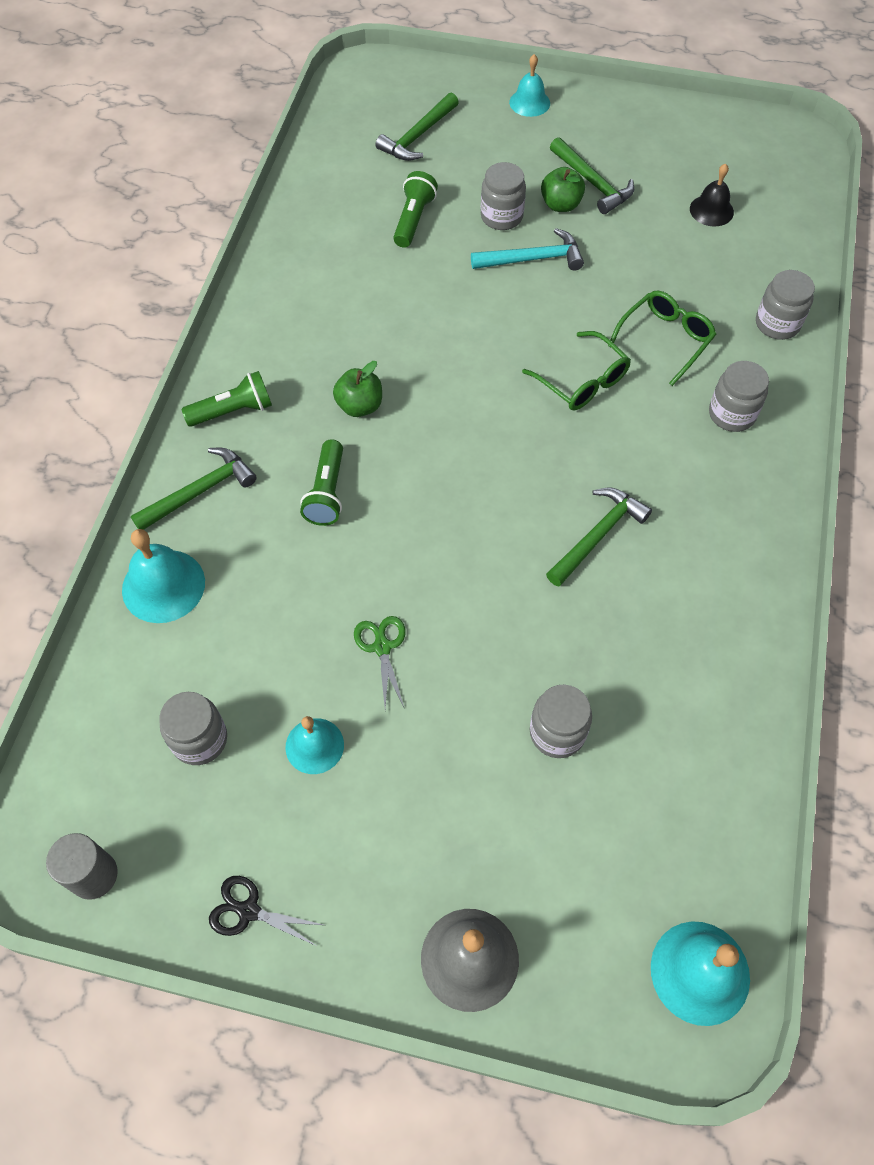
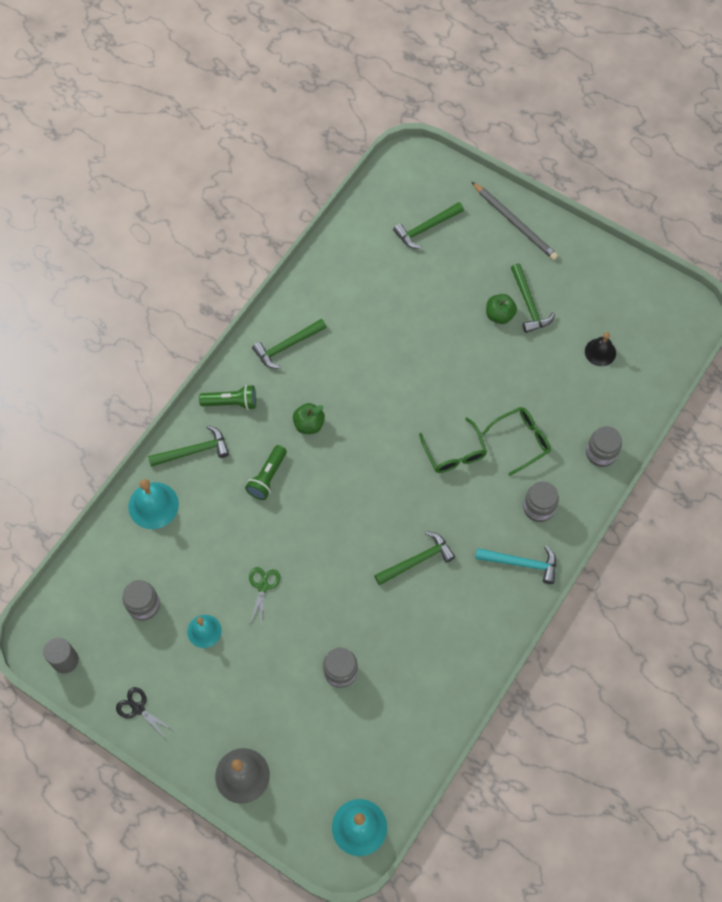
camera: 20 degrees right, 5 degrees up
(287, 318) = (287, 346): none -> green hammer
(413, 219) = (396, 296): green flashlight -> none
(501, 216) = (455, 312): grey jar -> none
(529, 102) = (515, 223): turquoise bell -> grey pencil
(533, 259) = (462, 352): turquoise hammer -> turquoise hammer (521, 563)

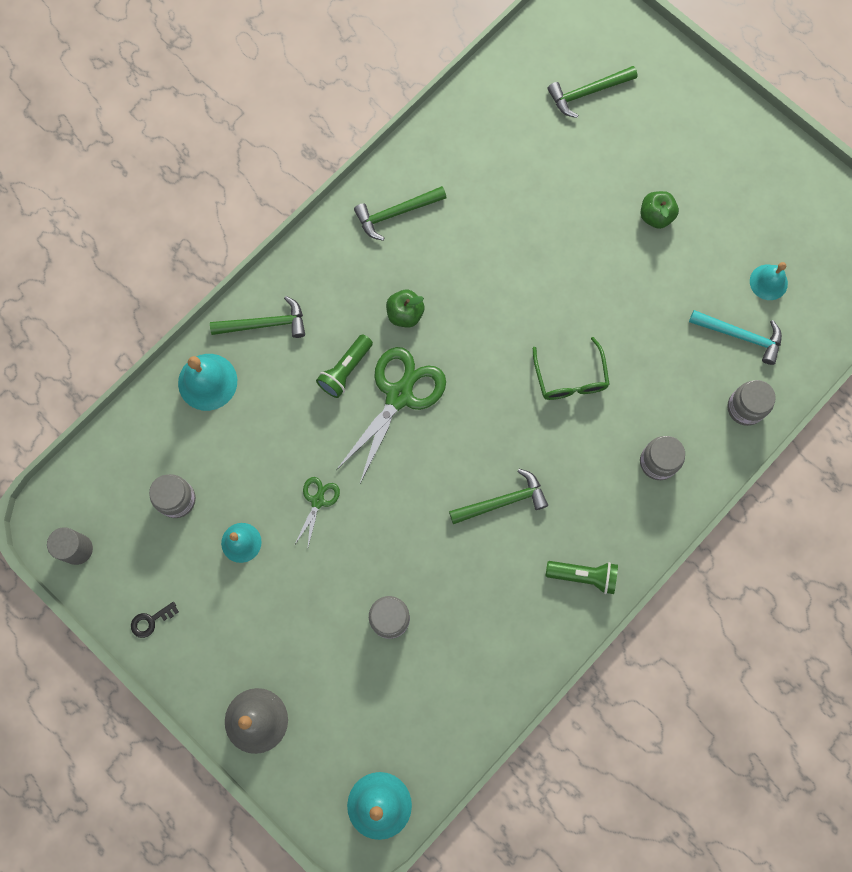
camera: 10 degrees right, 10 degrees up
(138, 708) = (151, 621): black scissors -> black key
(231, 402) = (319, 272): green flashlight -> green flashlight (583, 576)
(315, 490) = (399, 395): none -> green scissors
(515, 223) = (696, 103): grey pencil -> none
(521, 441) = (652, 377): green glasses -> none
(521, 563) = (625, 526): turquoise hammer -> turquoise hammer (740, 336)
(529, 304) = (693, 208): green hammer -> none
(600, 352) = (768, 282): black bell -> turquoise bell

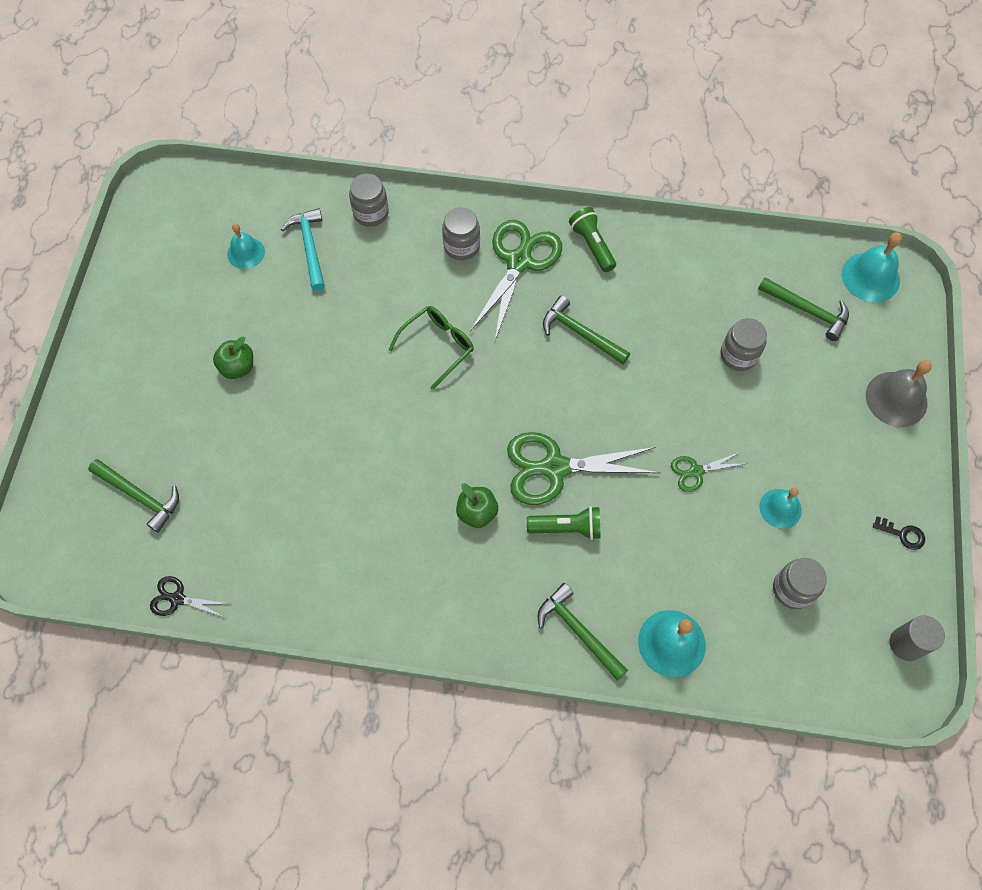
camera: 125 degrees left, 10 degrees down
(396, 213) = (382, 588): green hammer -> green hammer (807, 311)
(487, 78) = (177, 599): none -> black scissors
(609, 500) = (519, 262): none -> green scissors

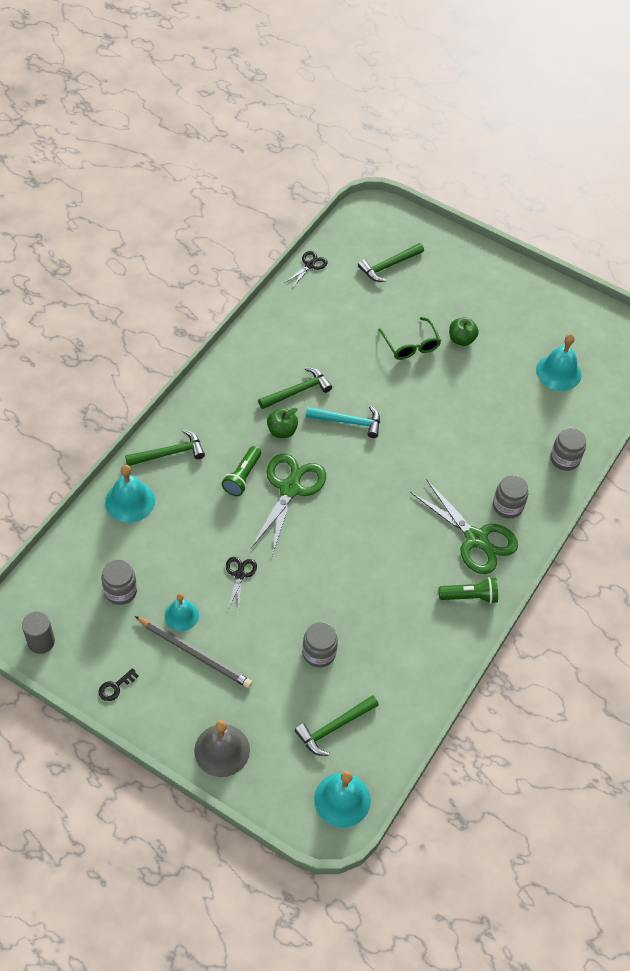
camera: 110 degrees right, 10 degrees down
(246, 253) = (558, 372): turquoise bell -> turquoise bell, size x1.52
(310, 247) = (547, 411): turquoise hammer -> turquoise hammer (348, 422)
(437, 347) = (423, 457): green glasses -> green glasses (410, 344)
(580, 333) = (391, 552): green hammer -> green hammer (297, 391)
(696, 471) = (239, 575): green scissors -> black scissors
(815, 473) = (195, 653): none -> grey pencil

